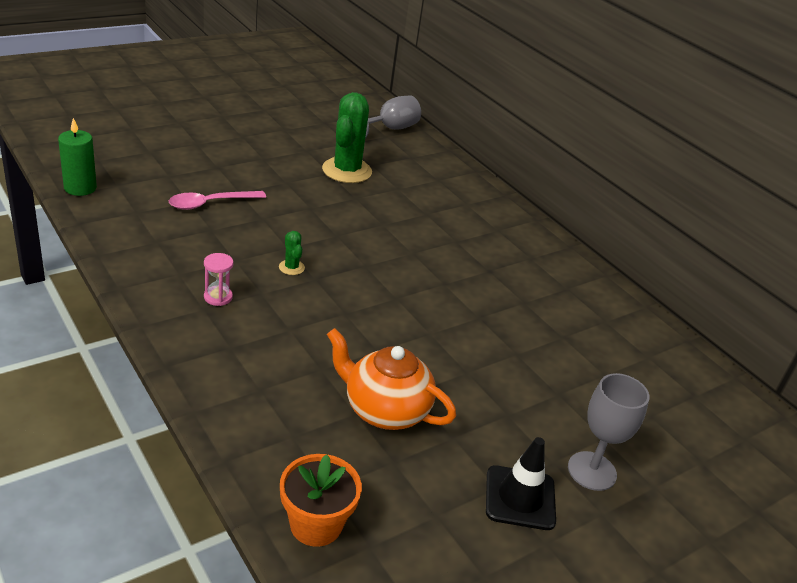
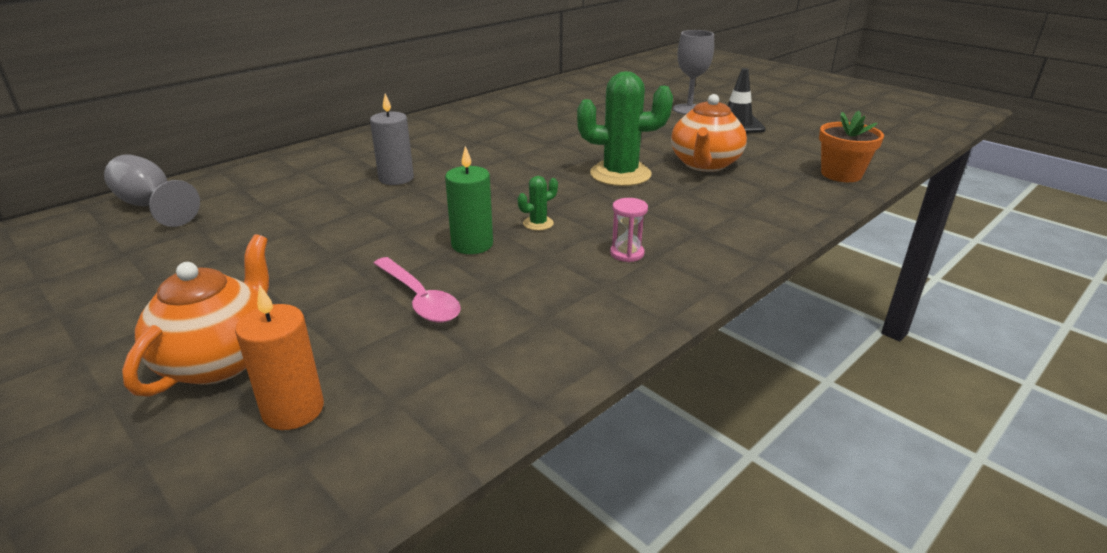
camera: 95 degrees left, 5 degrees down
(80, 188) = (422, 442): green candle -> green candle (472, 244)
(133, 160) = (293, 410): none -> orange candle
(189, 146) = (220, 360): none -> orange teapot
(347, 171) = (289, 220): green cactus -> green cactus (620, 174)
(408, 217) = (396, 178): none -> grey candle

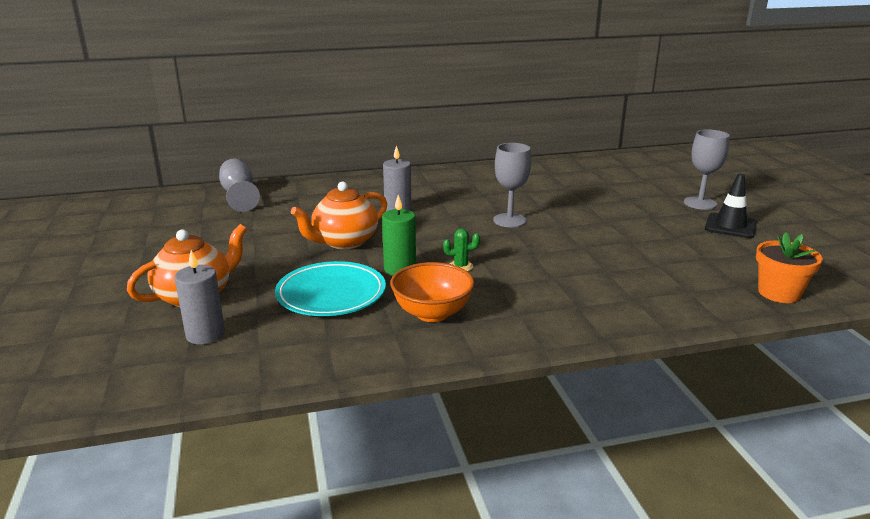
camera: 30 degrees right, 5 degrees down
(293, 410) = (205, 334): orange candle -> grey candle
(420, 299) = (331, 294): pink spoon -> turquoise plate
(535, 162) = (509, 220): none -> grey goblet
(565, 285) = (432, 313): none -> orange bowl
(620, 174) = (567, 245): green cactus -> none
(627, 253) = (501, 305): pink hourglass -> none
(705, 164) = (652, 254): orange teapot -> orange teapot (344, 242)

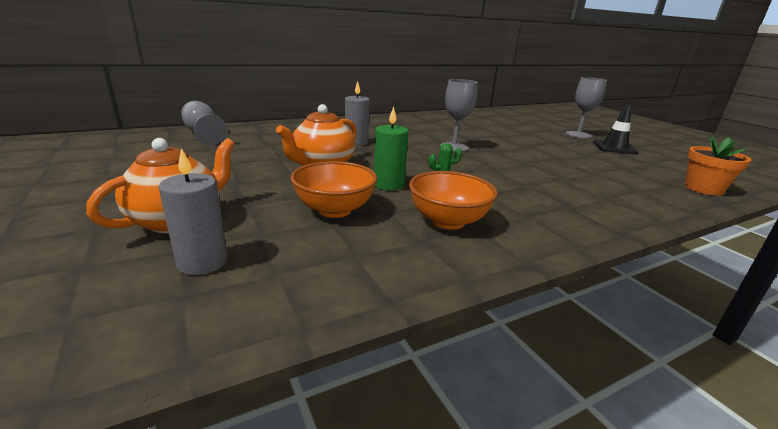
camera: 15 degrees left, 0 degrees up
(331, 294) = (334, 210): turquoise plate -> orange bowl

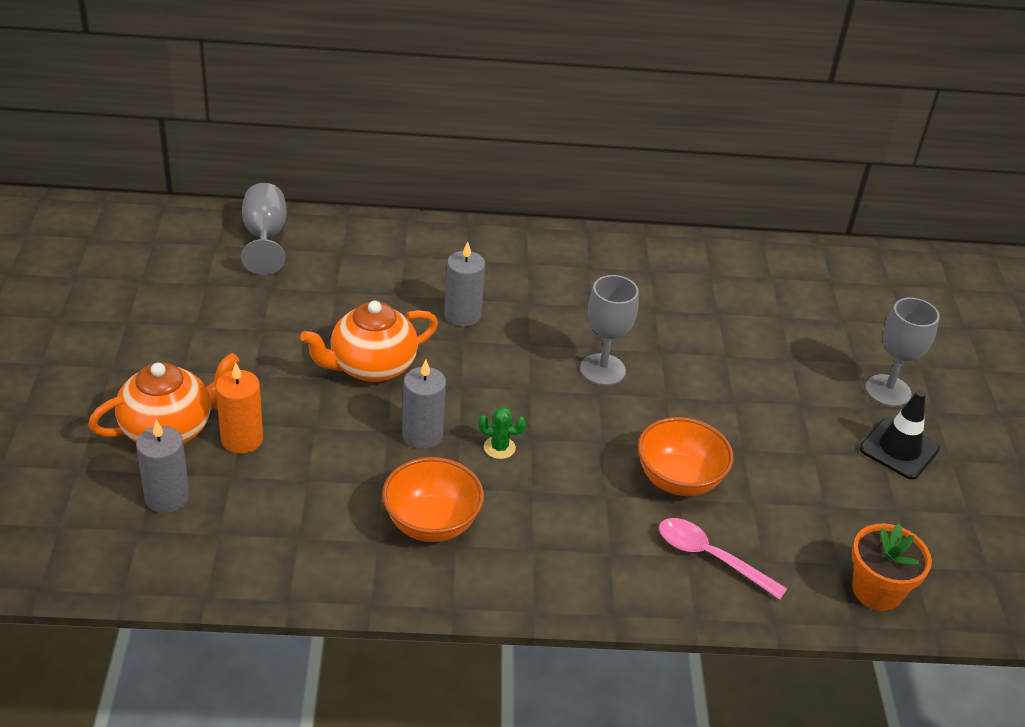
camera: 25 degrees right, 15 degrees up
(253, 212) = (242, 439): none -> orange candle
(334, 210) = (325, 463): orange bowl -> orange bowl (678, 480)
(388, 185) = (422, 435): green candle -> grey candle
(618, 196) = (710, 557): none -> pink spoon

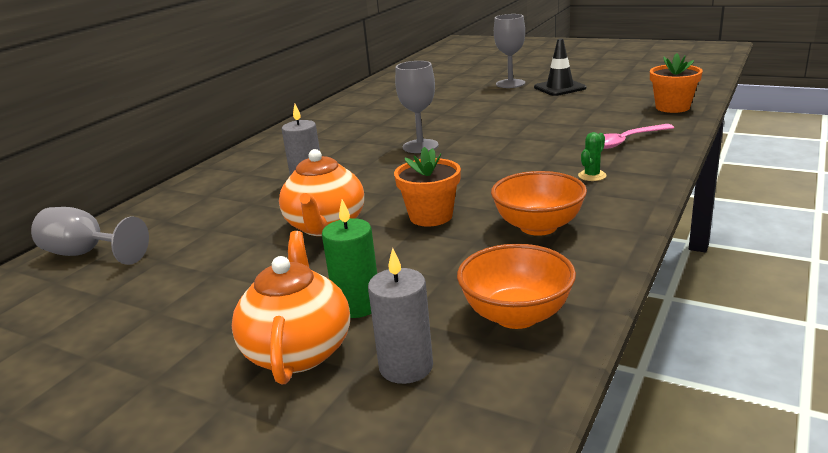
camera: 55 degrees left, 15 degrees down
(242, 439) = (357, 305): orange candle -> green candle
(422, 435) = (431, 216): grey candle -> orange flower pot
(499, 448) = (471, 189): green cactus -> green cactus (592, 176)
(678, 480) = (547, 140): orange bowl -> orange bowl (516, 315)

